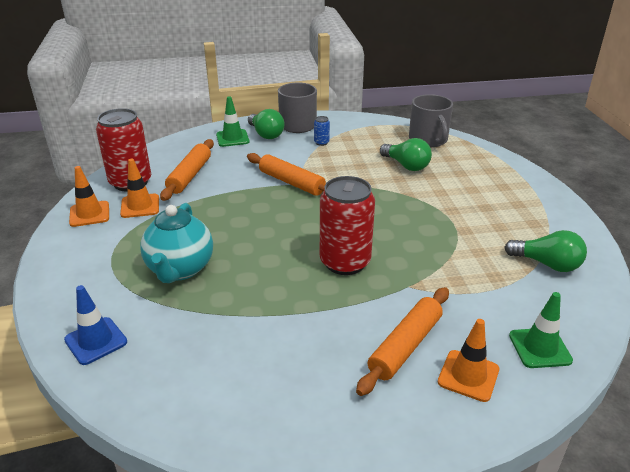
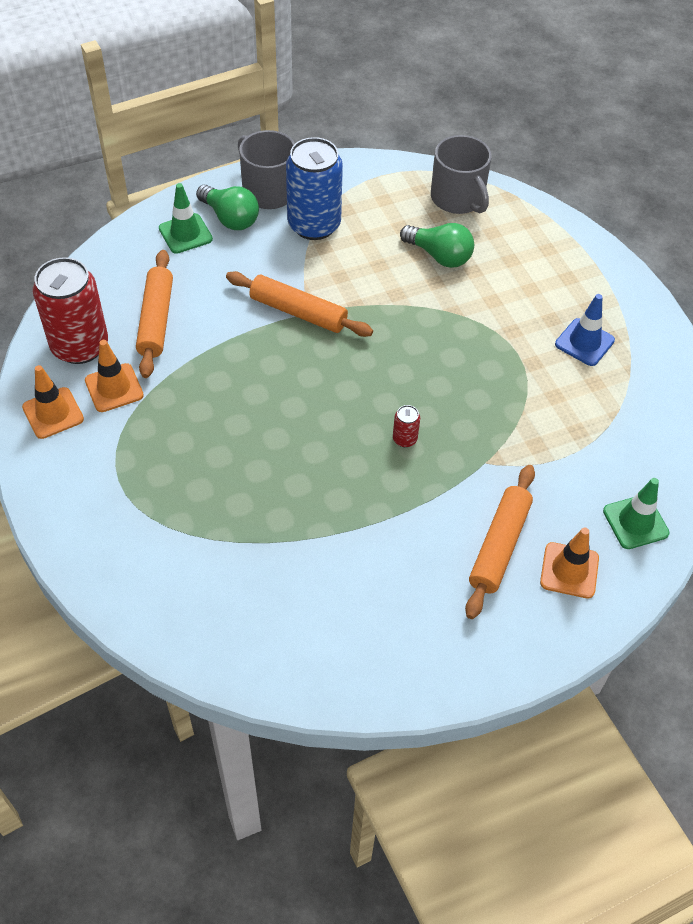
camera: 15 degrees left, 20 degrees up
(96, 341) = (162, 603): blue traffic cone -> blue traffic cone (584, 342)
(180, 269) = (213, 484): turquoise teapot -> none
(321, 142) = (314, 225): blue can -> blue can, size x2.45
(345, 262) = (404, 439): red can -> red can, size x0.41
(547, 264) = (632, 402): green light bulb -> none

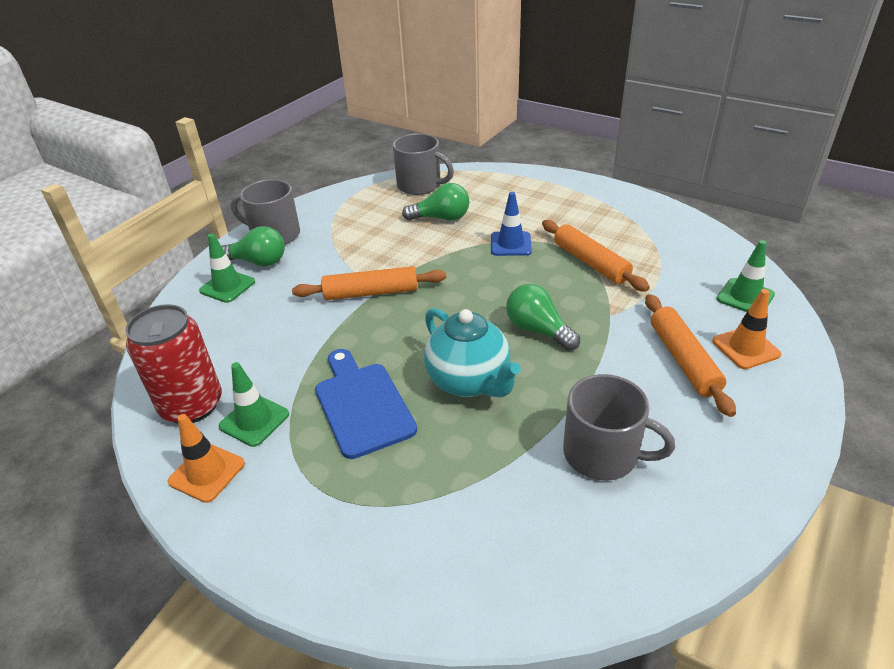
camera: 30 degrees left, 15 degrees down
(114, 388) = (254, 420): orange traffic cone -> green traffic cone
(156, 320) = (252, 352): orange rolling pin -> orange rolling pin (590, 262)
(201, 423) = (362, 405): none -> blue cutting board
(300, 454) = (469, 382): none -> turquoise teapot
(314, 225) = (331, 239): blue can -> none
(341, 581) = (602, 454): none -> grey mug
(404, 439) = (538, 330): red can -> green light bulb
(584, 342) = (589, 220): blue traffic cone -> blue traffic cone (510, 244)

